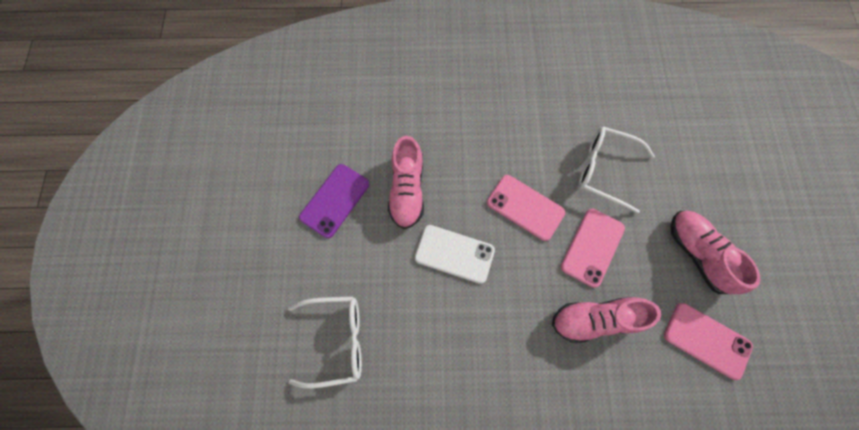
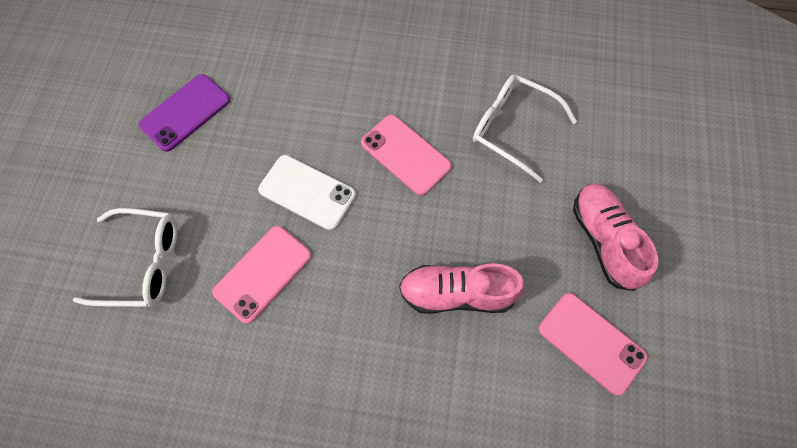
camera: 10 degrees right, 5 degrees down
(407, 190) = (271, 114): pink shoe -> none
(592, 247) = (475, 212): pink phone -> pink phone (263, 273)

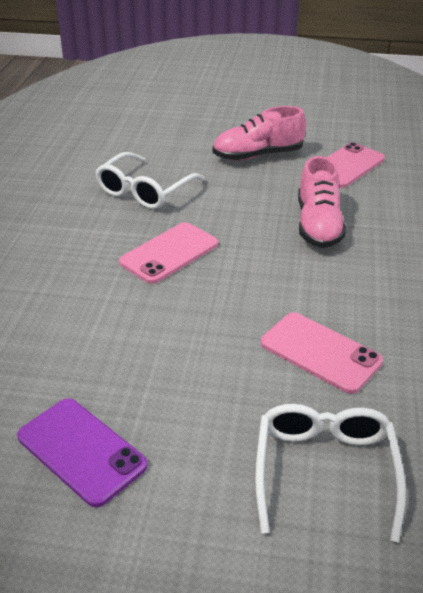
camera: 90 degrees left, 30 degrees down
(307, 192) = (214, 322): white phone -> none

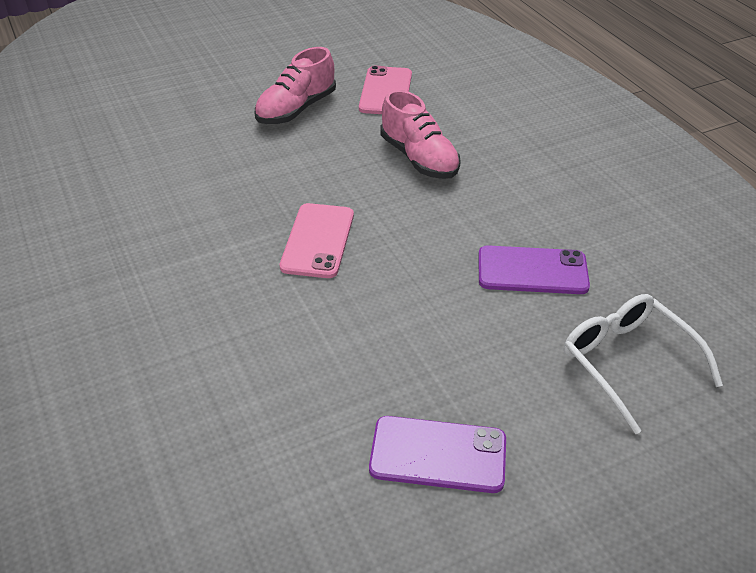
camera: 35 degrees left, 5 degrees up
(145, 191) = (225, 188): white glasses -> none
(320, 352) = (532, 271): pink phone -> purple phone

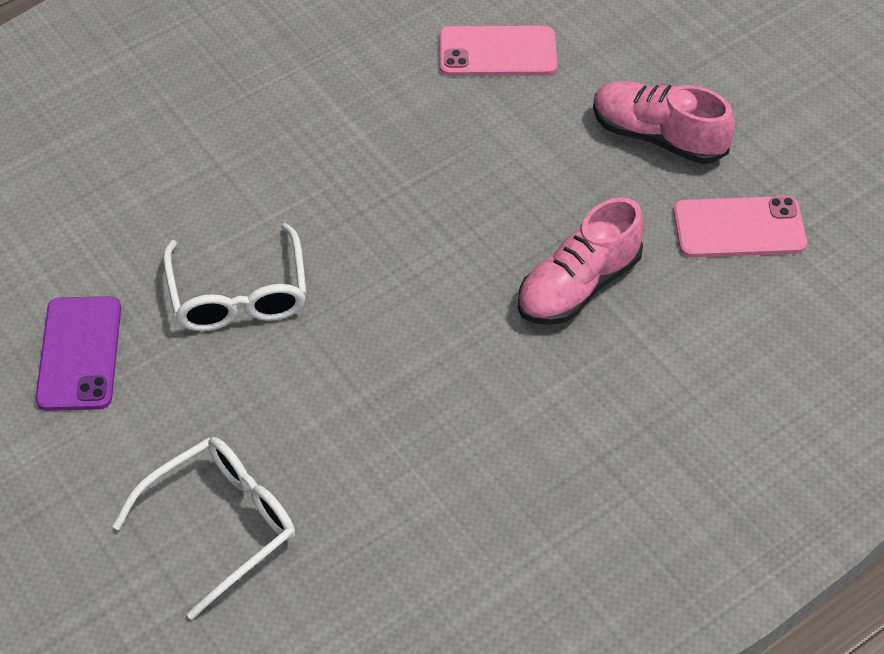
camera: 80 degrees right, 10 degrees up
(318, 241) = (384, 207): pink phone -> pink phone (497, 52)
(389, 334) = (239, 294): none -> white glasses
(532, 271) = (367, 425): purple phone -> none

